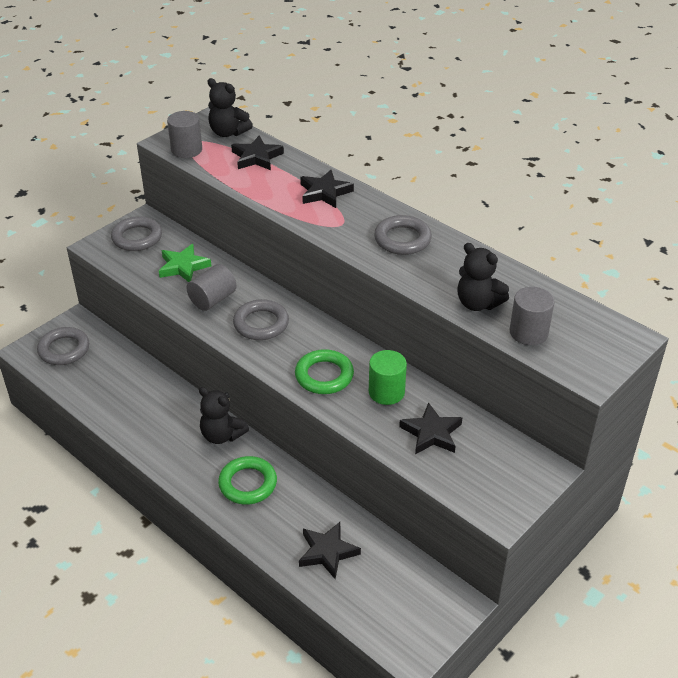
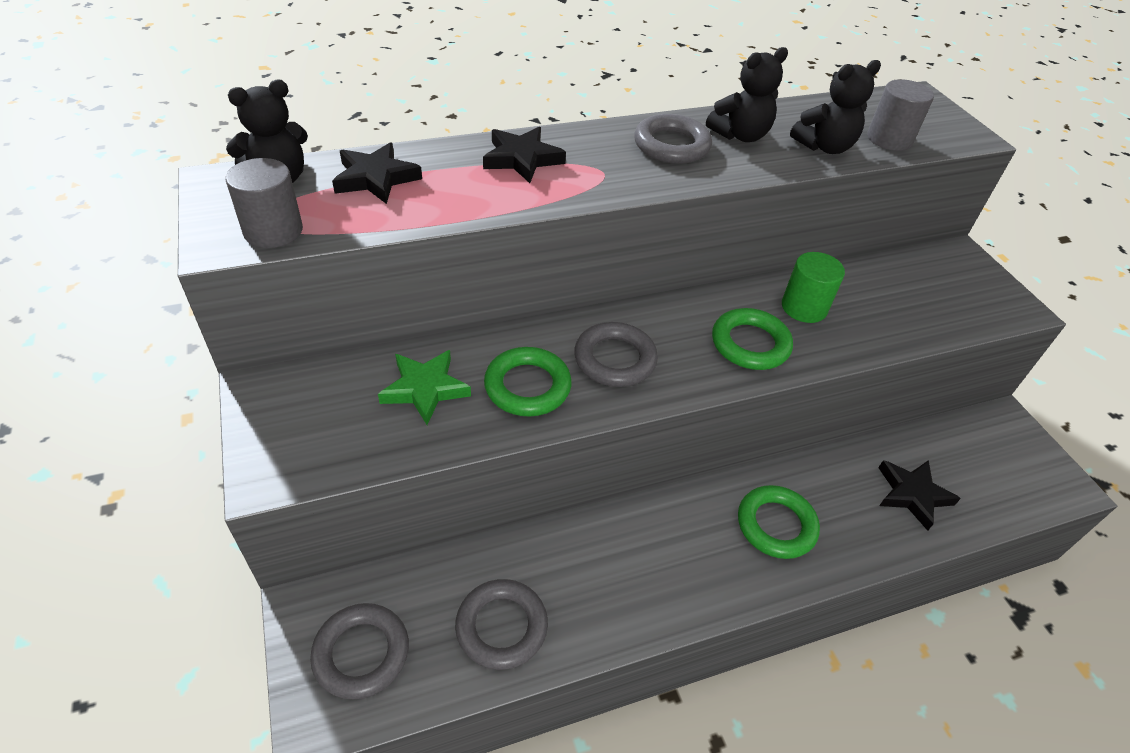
camera: 65 degrees left, 5 degrees up
(137, 238) = (300, 415): grey ring -> grey ring (501, 627)
(212, 299) = (527, 386): grey cylinder -> green ring
(222, 435) = (677, 517): black teddy bear -> black teddy bear (740, 135)
(431, 433) = (885, 303): black star -> none

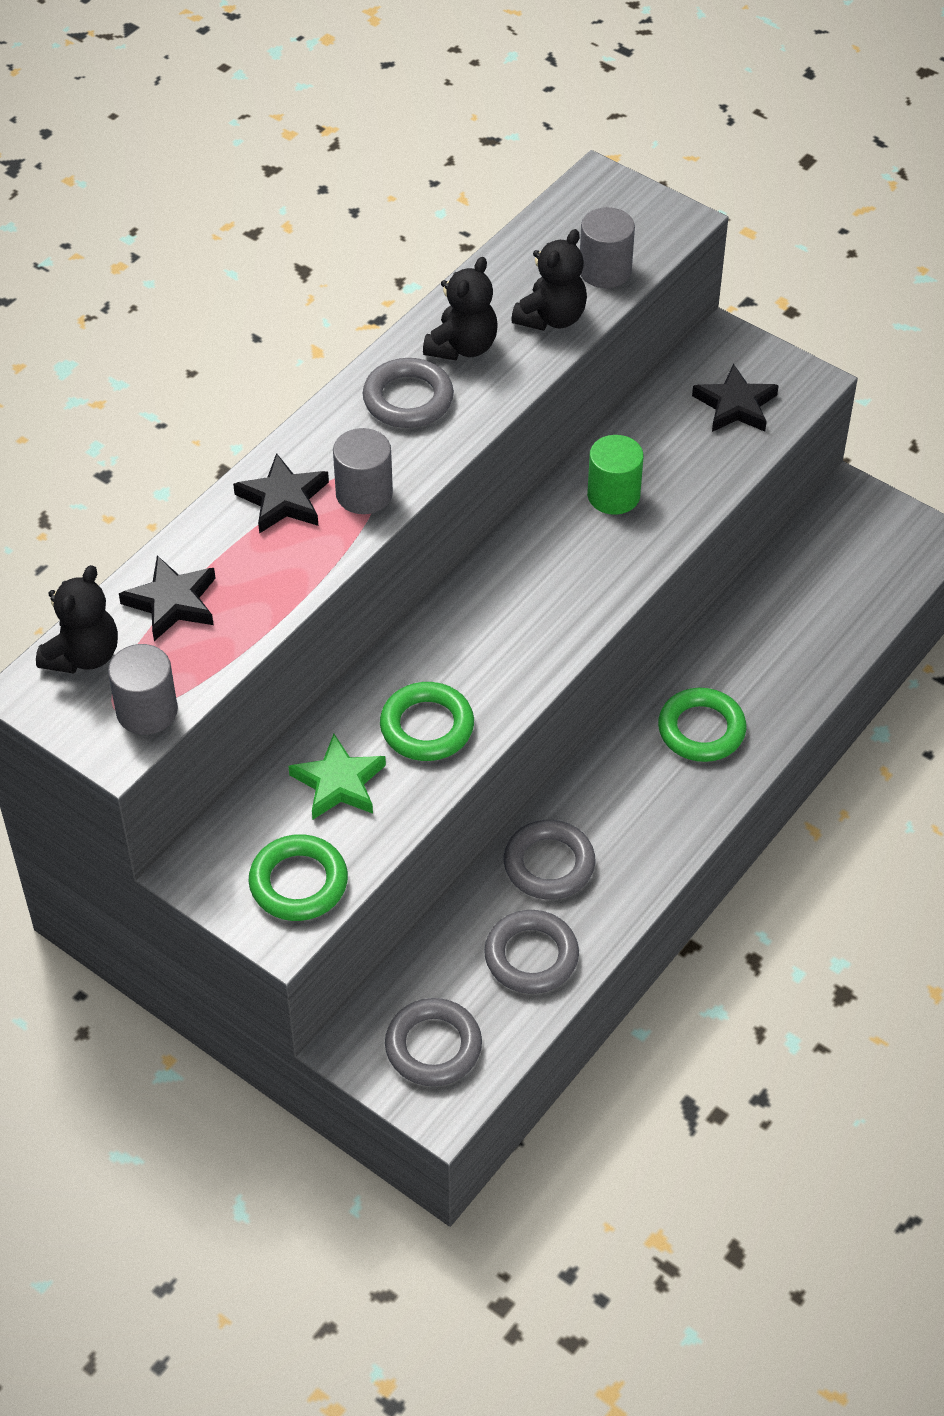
camera: 30 degrees left, 5 degrees up
(583, 181) = (364, 493): none -> grey cylinder
(615, 359) = (482, 654): grey ring -> grey ring (549, 864)
(750, 344) = (590, 566): green ring -> green ring (298, 883)
(912, 494) = (803, 628): black star -> black star (735, 405)

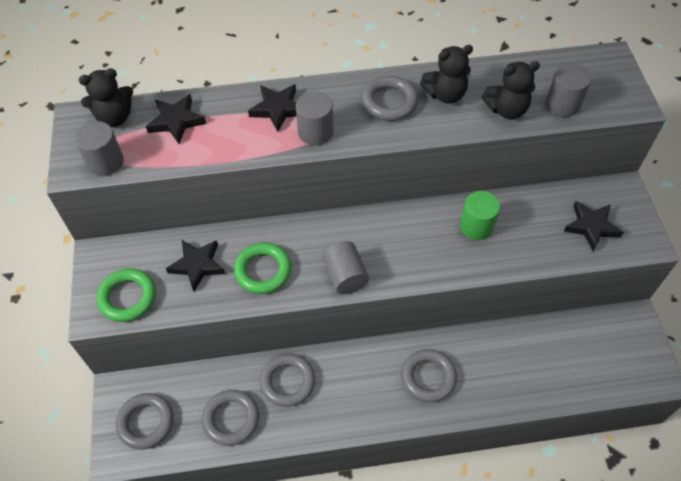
camera: 45 degrees right, 5 degrees up
(339, 783) = (197, 265): green star -> black star
(530, 659) = (345, 276): none -> grey cylinder
(701, 730) = (428, 377): green ring -> grey ring

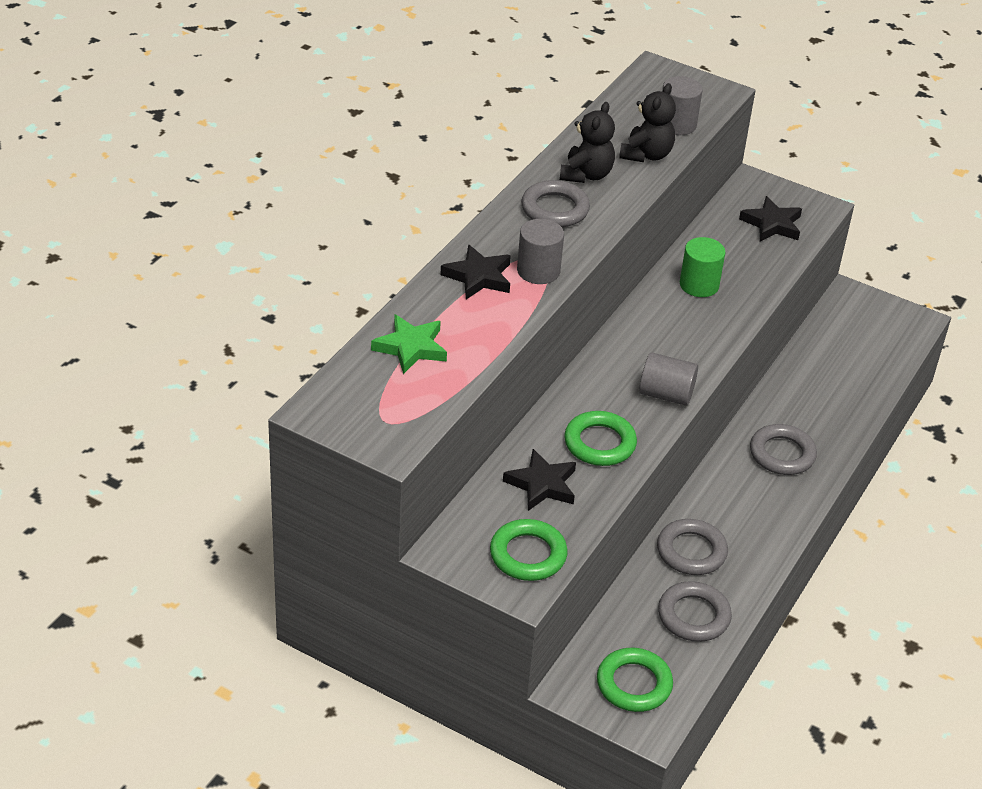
camera: 55 degrees left, 15 degrees down
(105, 162) = (409, 421): grey cylinder -> none
(114, 117) = (350, 386): black teddy bear -> none
(146, 422) = (634, 684): grey ring -> green ring
(176, 121) = (411, 347): black star -> green star

